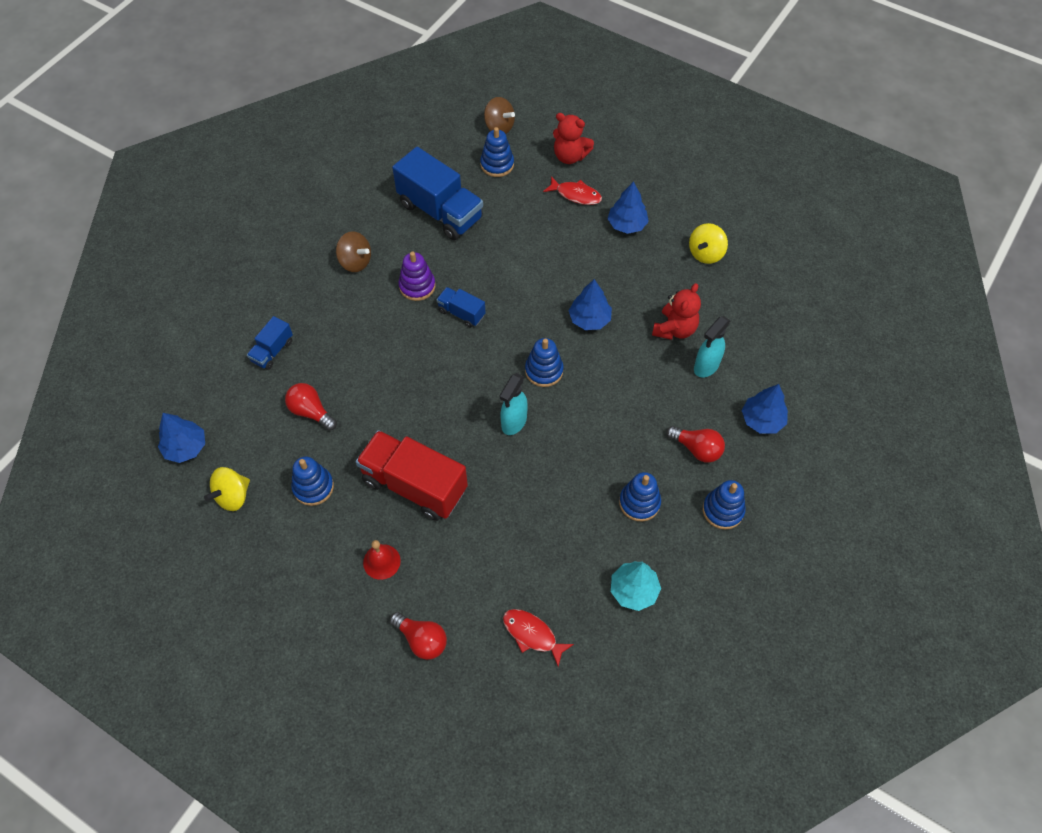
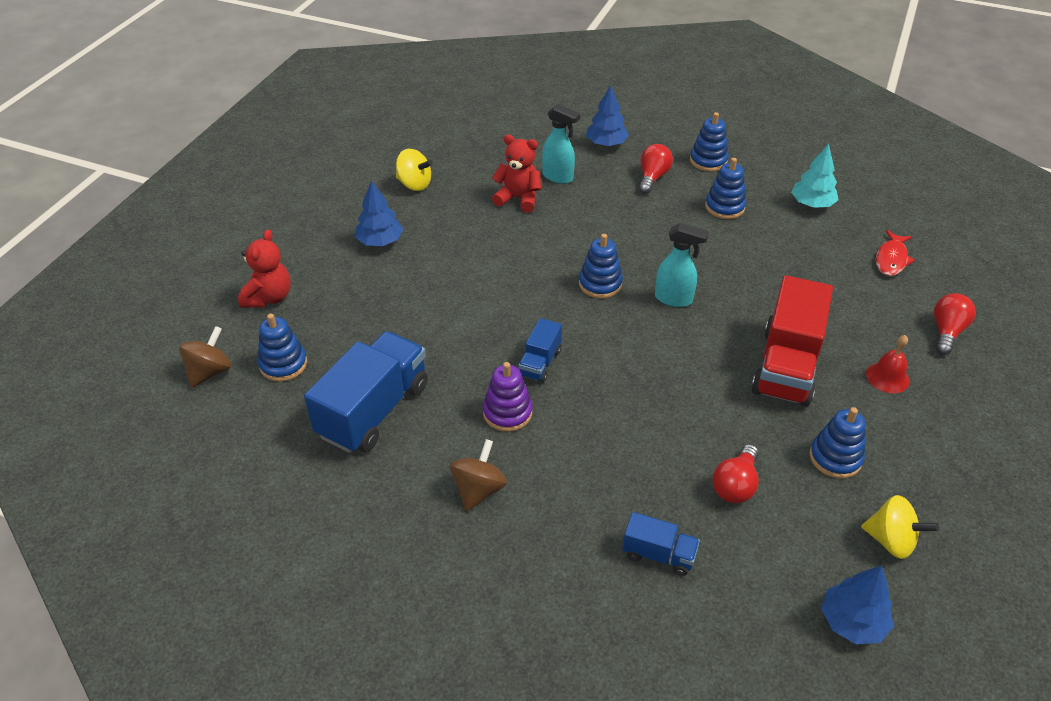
camera: 100 degrees left, 15 degrees down
(576, 195) = (335, 286): red fish -> none
(589, 319) = (521, 257): blue tree -> none

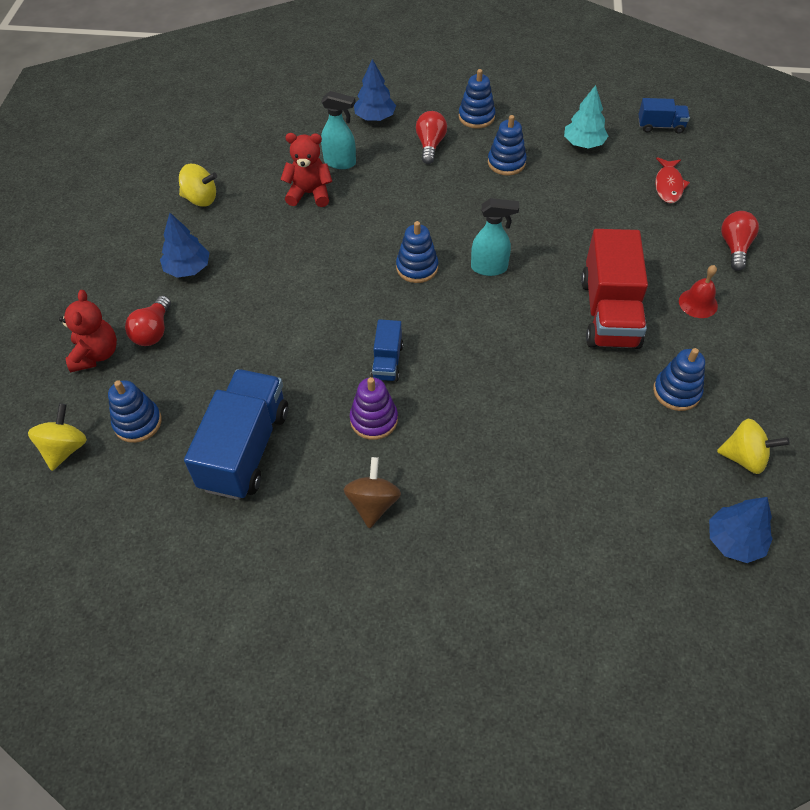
camera: 15 degrees left, 10 degrees up
(210, 372) = (65, 449): brown spinning top -> yellow spinning top
(658, 555) = (554, 524): blue truck -> blue truck (660, 126)
(735, 485) = (600, 439): red light bulb -> red light bulb (153, 331)

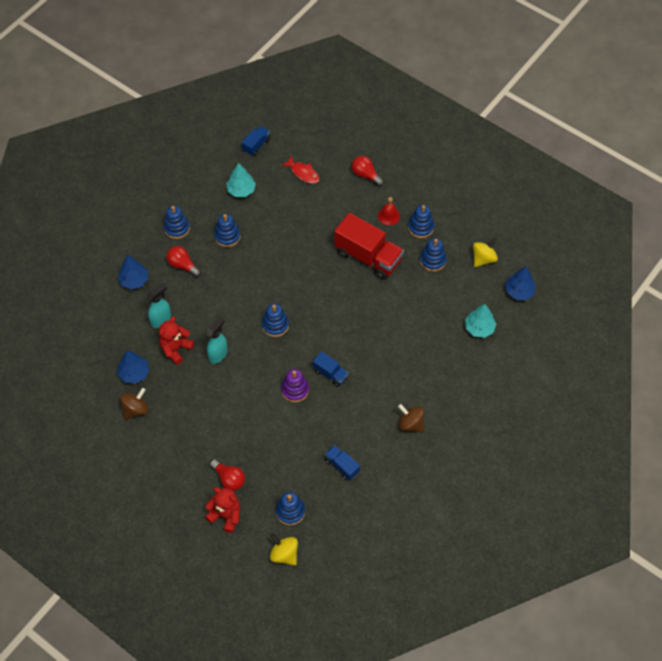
camera: 60 degrees left, 5 degrees up
(188, 268) = (191, 441): blue tree -> blue tree (134, 373)
(201, 199) = (136, 409): yellow spinning top -> brown spinning top
(245, 449) = (342, 466): blue truck -> blue truck, size x0.50
(374, 420) = (362, 399): purple stacking toy -> purple stacking toy (295, 390)
(489, 268) = (300, 291): turquoise spray bottle -> turquoise spray bottle (218, 354)
(615, 515) = (479, 328): none -> turquoise tree
(717, 349) = (420, 227): none -> blue stacking toy

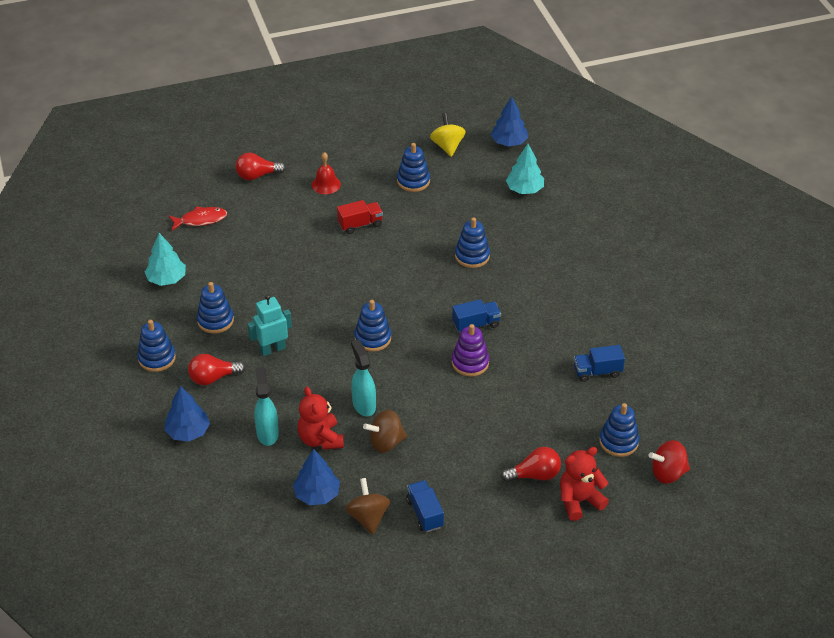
camera: 55 degrees left, 15 degrees down
(227, 279) = (272, 349): none -> turquoise robot
(256, 145) = (122, 238): blue truck -> blue truck (425, 513)
(284, 554) = (667, 473): yellow spinning top -> red spinning top
(368, 257) = (360, 224): red truck -> red truck, size x0.50
(410, 424) = (591, 294): brown spinning top -> brown spinning top (386, 442)
(420, 227) = (365, 169): blue stacking toy -> blue stacking toy (472, 256)

